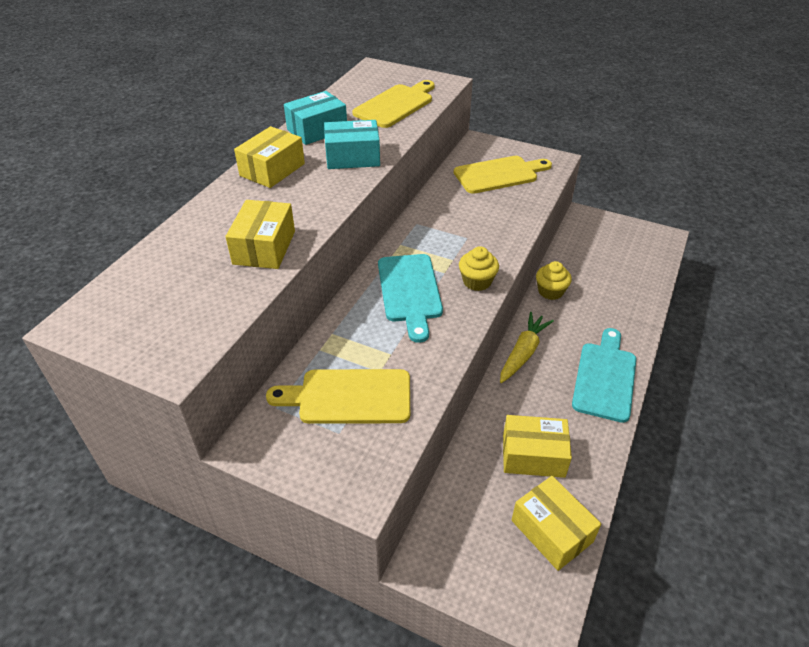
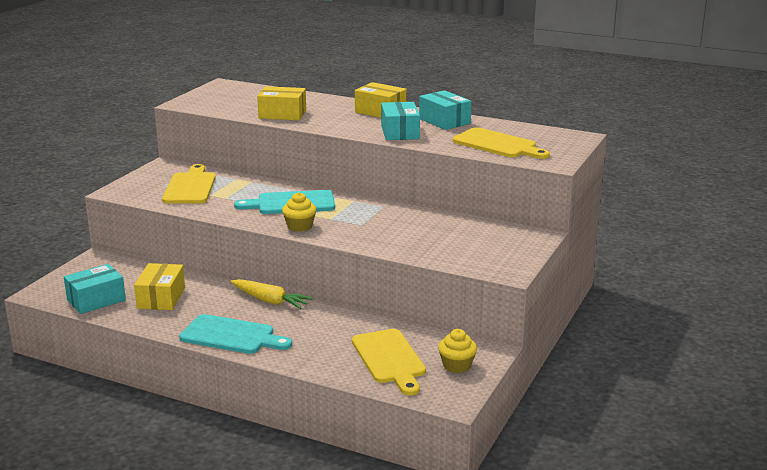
camera: 90 degrees right, 20 degrees down
(499, 174) = (472, 242): yellow cutting board -> yellow cutting board (389, 359)
(550, 291) = (352, 320): yellow cupcake -> yellow cupcake (457, 365)
(551, 531) = (96, 300): yellow box -> turquoise box

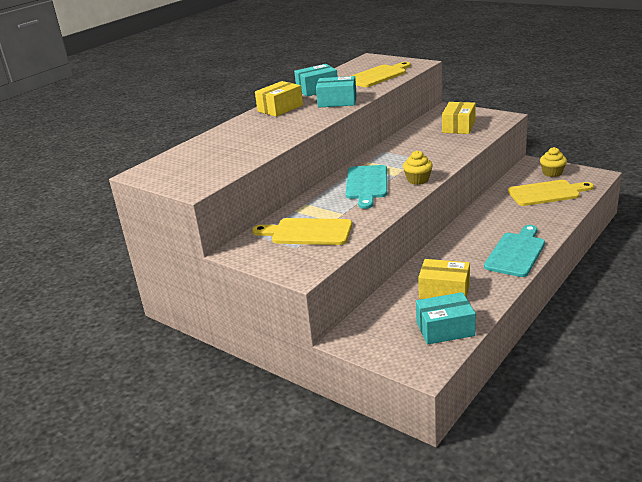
camera: 75 degrees left, 5 degrees up
(96, 300) = (445, 329): turquoise box -> turquoise box turned 75 degrees counterclockwise
(270, 301) = (455, 238): yellow carrot -> none
(282, 114) = (264, 142): yellow box -> yellow box (458, 127)

